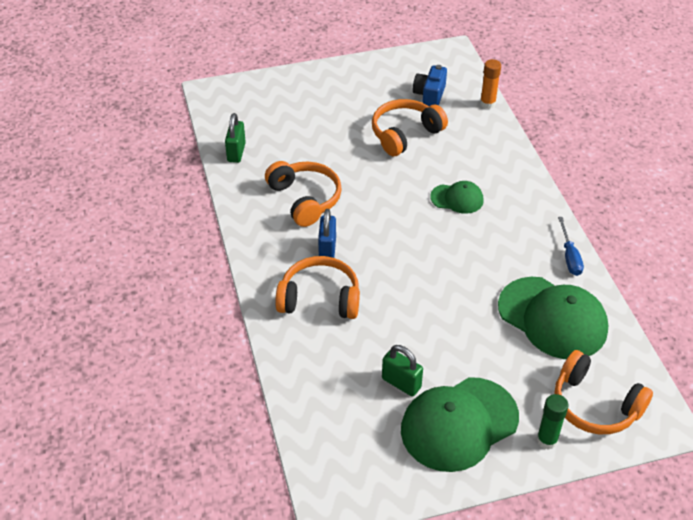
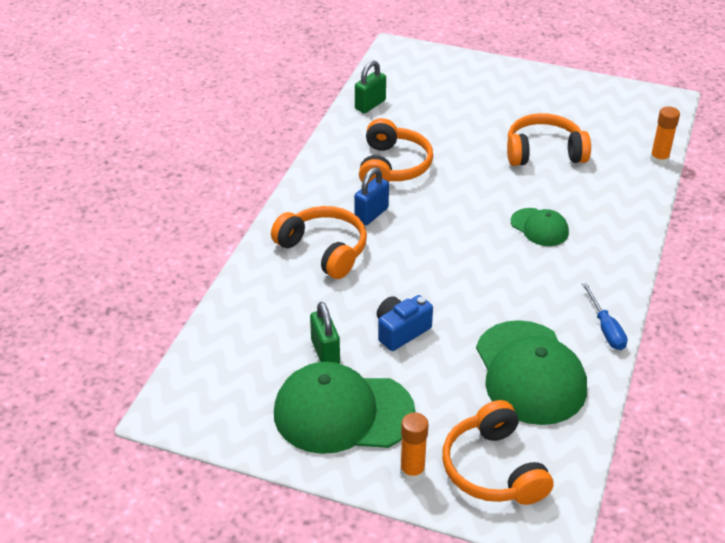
camera: 35 degrees right, 5 degrees down
(430, 95) = (605, 129): blue camera -> blue camera (401, 331)
(547, 440) = (412, 472): green glue stick -> orange glue stick
(569, 256) = (605, 328): blue screwdriver -> blue screwdriver turned 45 degrees counterclockwise

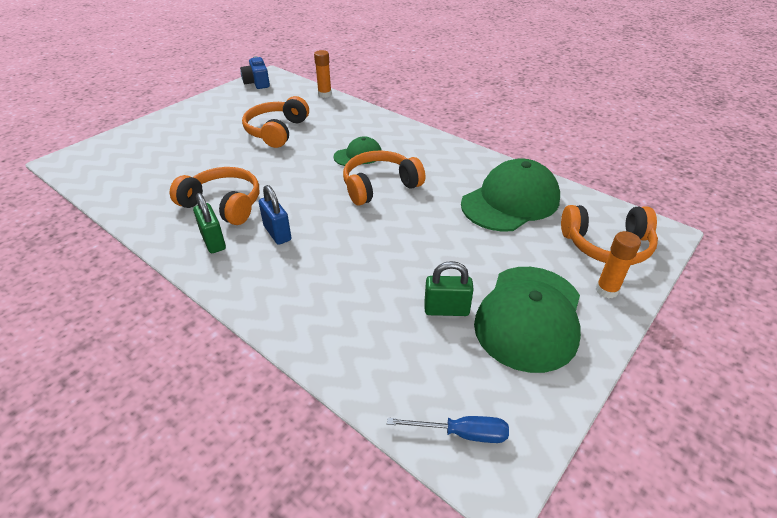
camera: 70 degrees left, 0 degrees up
(323, 250) = (304, 276): orange headphones -> orange headphones (380, 186)
(370, 105) = (123, 195): green padlock -> green padlock (213, 241)
(401, 331) = (439, 254): blue camera -> blue camera (257, 83)
(530, 373) = (510, 201): green cap -> green cap turned 45 degrees counterclockwise
(605, 328) = (477, 159): blue screwdriver -> blue screwdriver (461, 433)

